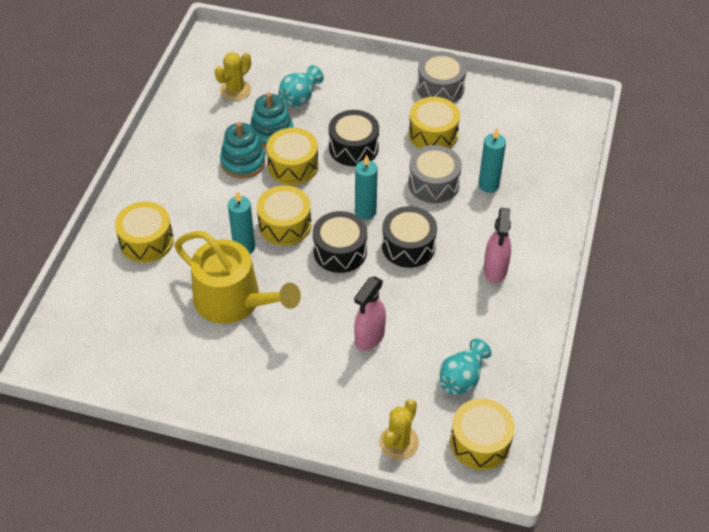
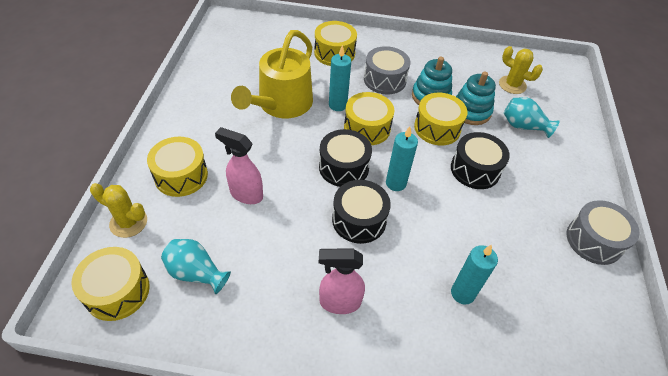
camera: 80 degrees right, 0 degrees up
(433, 134) = (520, 236): yellow drum -> yellow drum (181, 175)
(433, 184) = (448, 239): grey drum -> grey drum (385, 80)

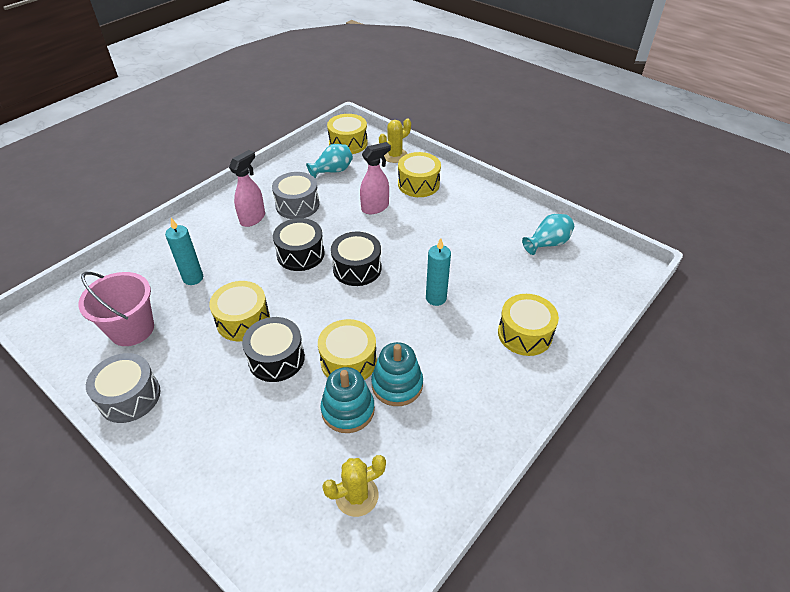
camera: 125 degrees right, 5 degrees down
(281, 104) = (463, 260): yellow watering can -> none
(367, 128) = (390, 305): yellow drum -> yellow drum (243, 320)
(385, 80) = (451, 357): grey drum -> grey drum (297, 205)
(396, 183) = (313, 292): turquoise candle -> none
(523, 126) = (287, 449): turquoise vase -> turquoise vase (547, 243)
(555, 296) = (132, 329): none -> pink bucket

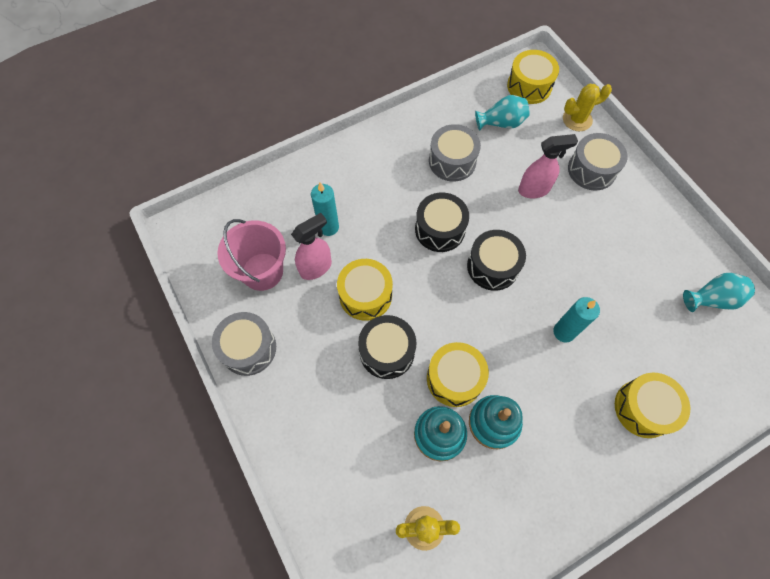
camera: 20 degrees right, 20 degrees up
(253, 218) = (402, 166): pink spray bottle -> pink spray bottle (316, 267)
(418, 184) = (591, 170): yellow drum -> grey drum

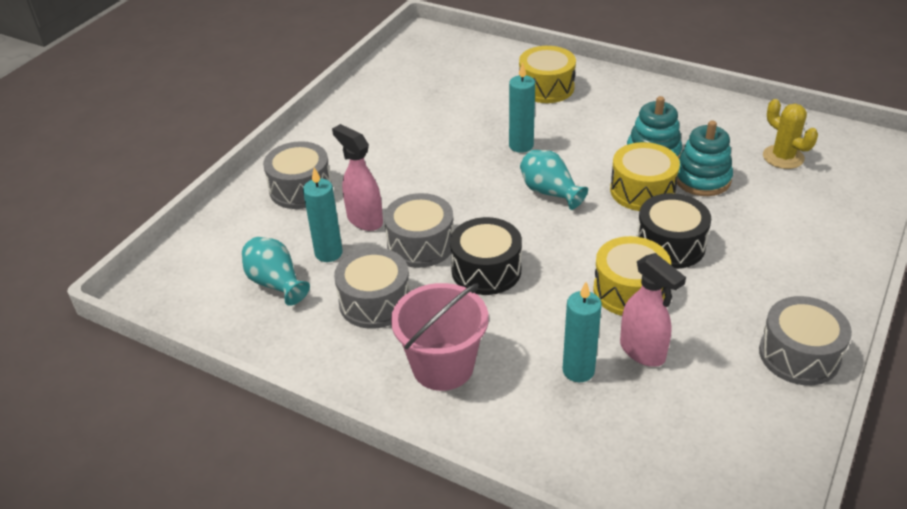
camera: 120 degrees left, 25 degrees down
(262, 271) = (703, 401): pink bucket -> pink bucket (443, 366)
(316, 267) = (642, 351): pink spray bottle -> pink spray bottle turned 150 degrees counterclockwise
(488, 208) = (420, 244): none -> grey drum
(493, 266) = (495, 213): black drum -> none
(512, 158) = (328, 253): none -> turquoise candle
(529, 86) = (189, 283): yellow drum -> none
(577, 119) = (226, 223): yellow cactus -> none
(711, 299) = (402, 82): turquoise vase -> turquoise vase (550, 192)

